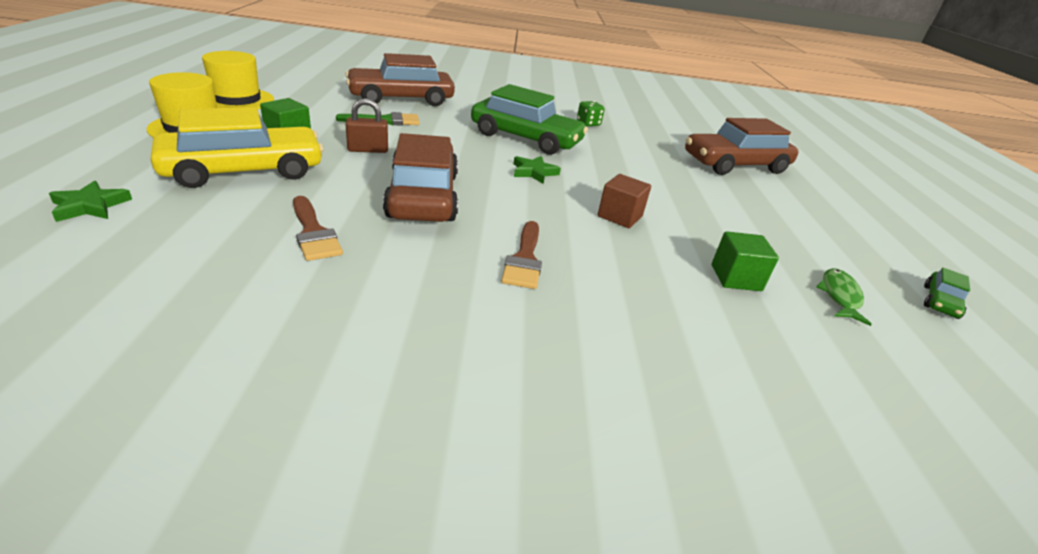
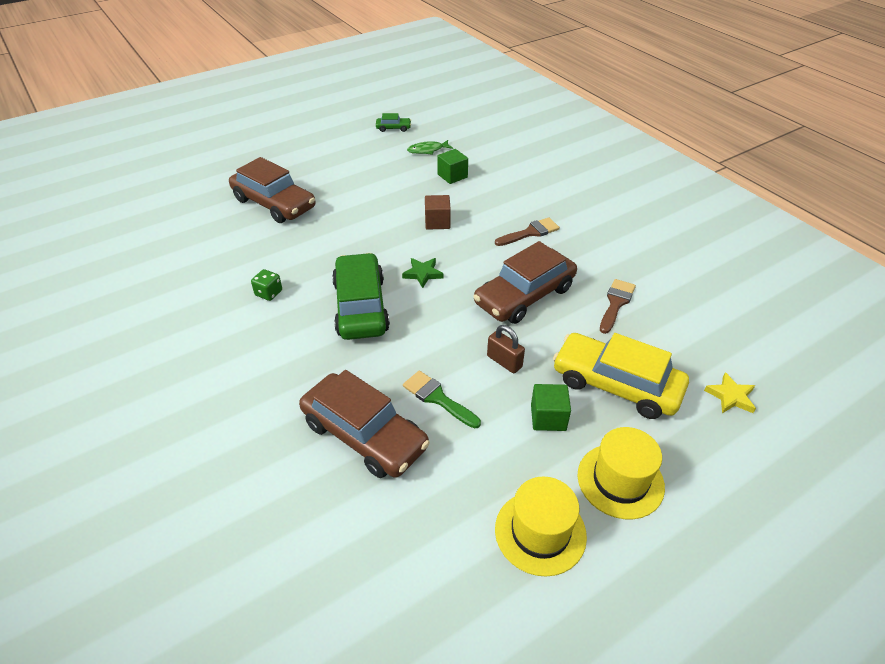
camera: 120 degrees left, 10 degrees up
(90, 206) = (730, 396): green star -> yellow star

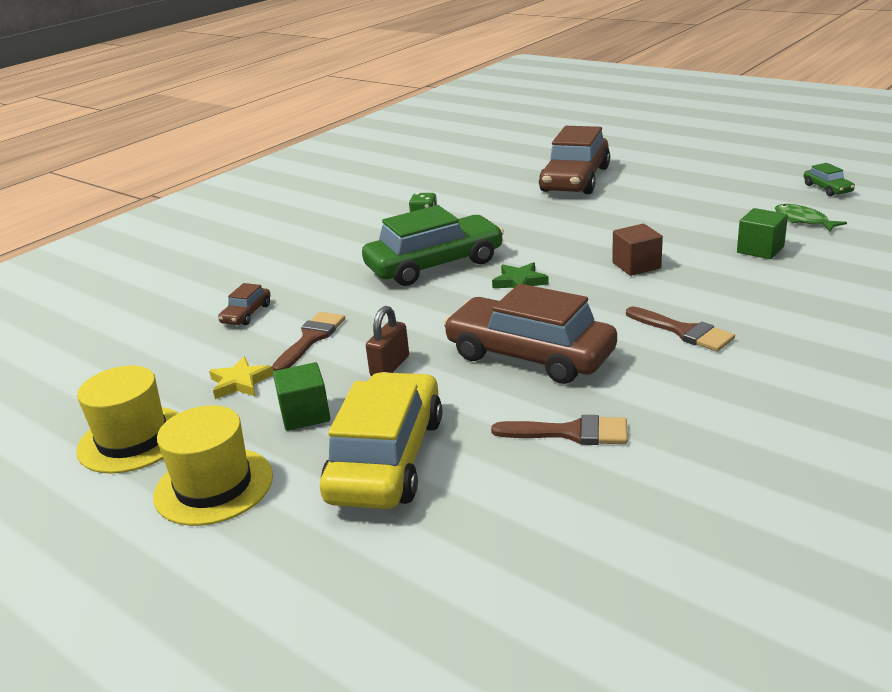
camera: 75 degrees right, 15 degrees down
(364, 435) = (246, 314): brown car -> brown car, size x0.44
(437, 398) = (311, 339): green brush -> brown brush
(730, 396) = (410, 579): yellow star -> yellow star (240, 382)

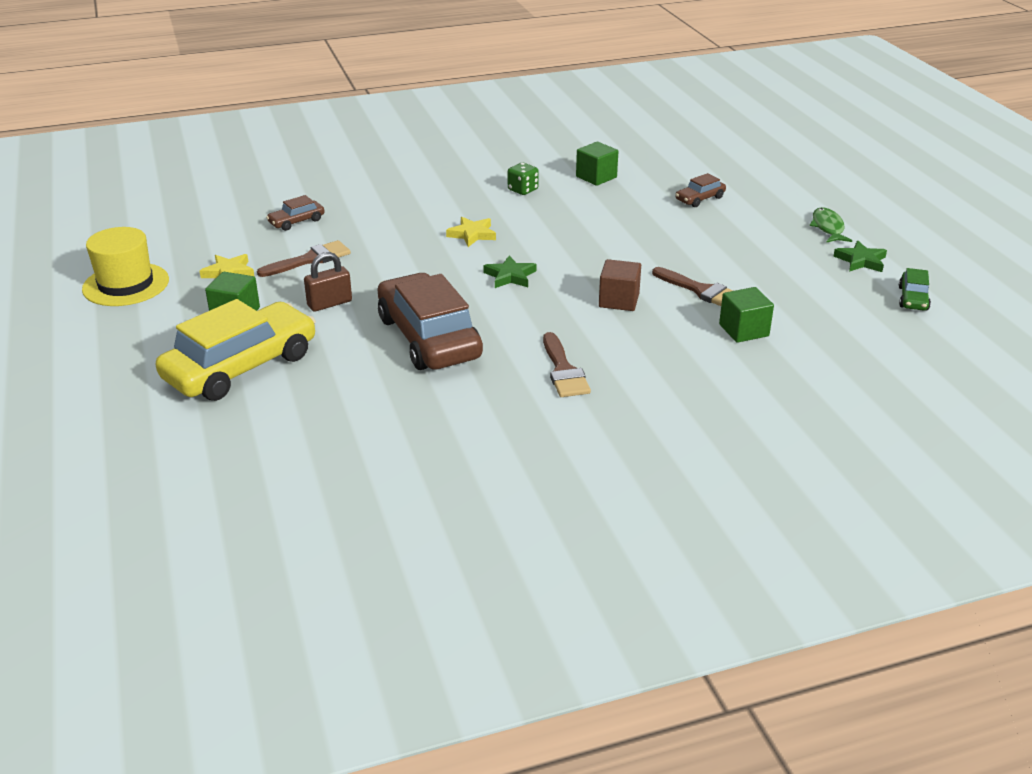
camera: 30 degrees right, 5 degrees up
(214, 486) = (130, 336): yellow hat -> none
(434, 264) = (472, 234): green car -> yellow star
(470, 191) = (596, 177): none -> green cube
(571, 432) = (370, 405): brown brush -> brown brush (701, 291)
(575, 179) = (699, 199): brown car -> brown car, size x0.44
(753, 179) = (861, 261): none -> green star
(803, 220) = (832, 320): green fish -> green fish (828, 227)

